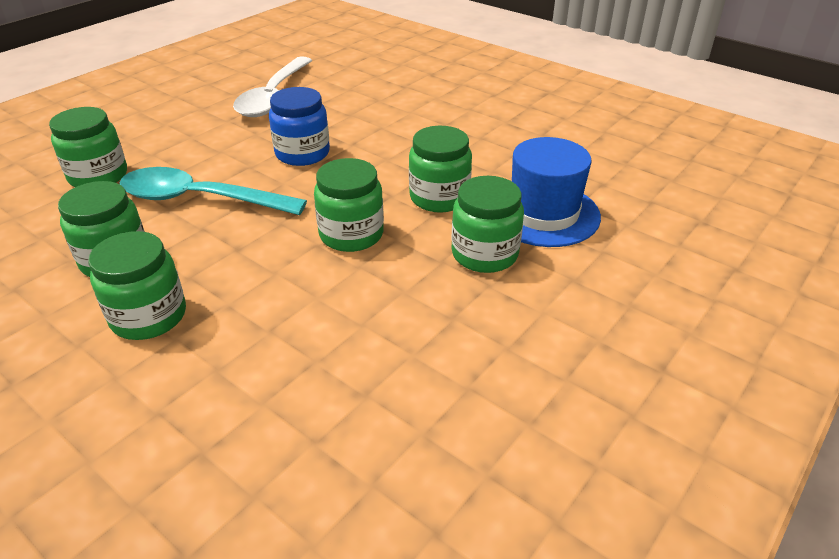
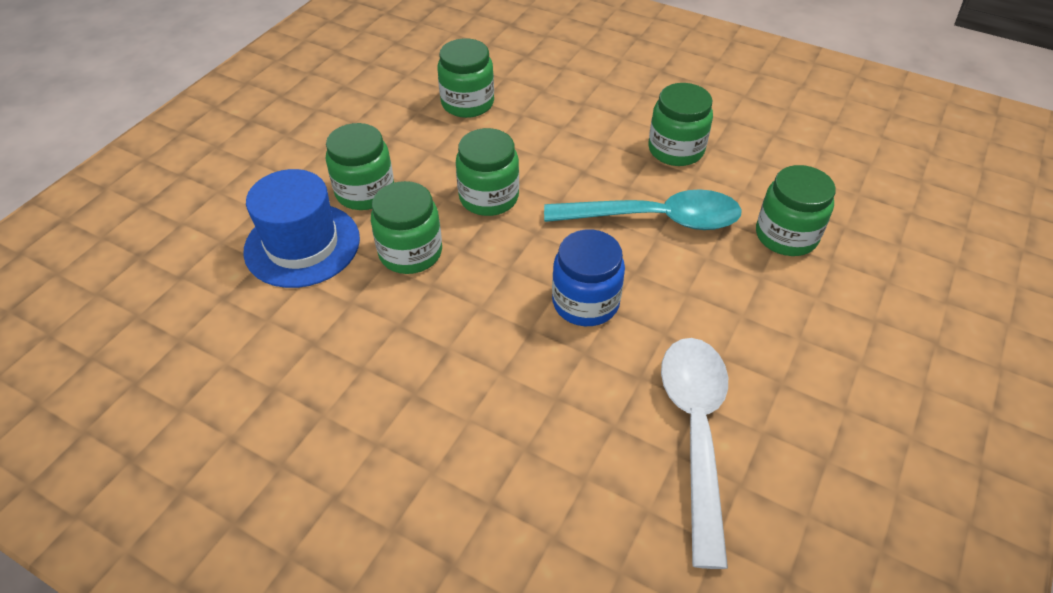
camera: 170 degrees right, 10 degrees up
(149, 316) = (612, 113): green jar -> green jar (467, 103)

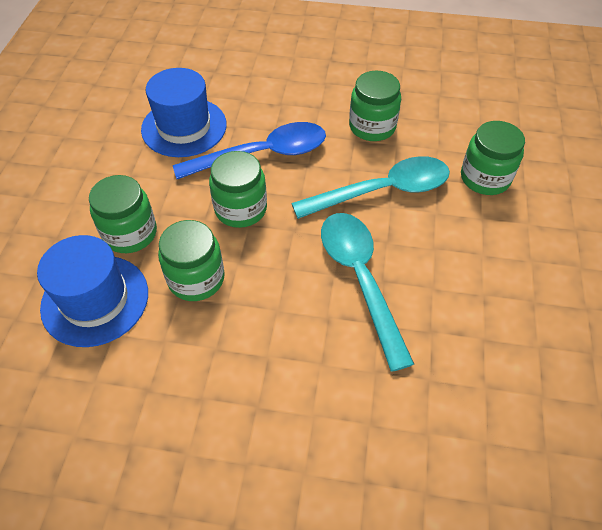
camera: 20 degrees left, 5 degrees up
(467, 103) = (184, 127): green jar -> blue hat
(537, 149) = (262, 155): none -> blue spoon
(585, 302) = (360, 280): blue jar -> turquoise spoon
(695, 433) = (492, 365): white spoon -> none

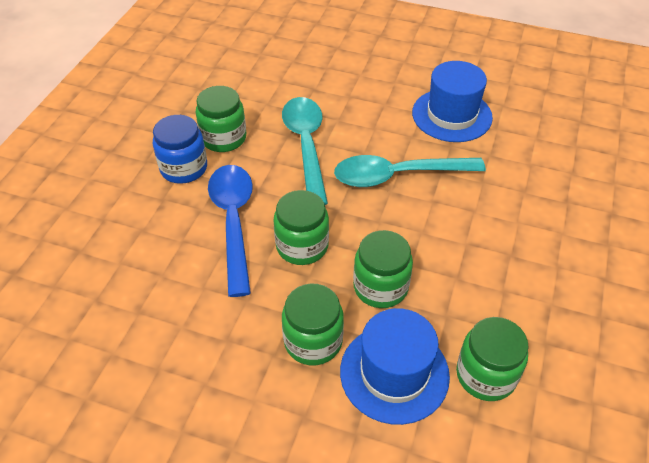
camera: 80 degrees left, 5 degrees down
(184, 127) = (165, 286): blue hat -> blue hat (452, 115)
(322, 108) = (184, 168): none -> blue jar
(485, 178) = (308, 85): green jar -> green jar (486, 375)

